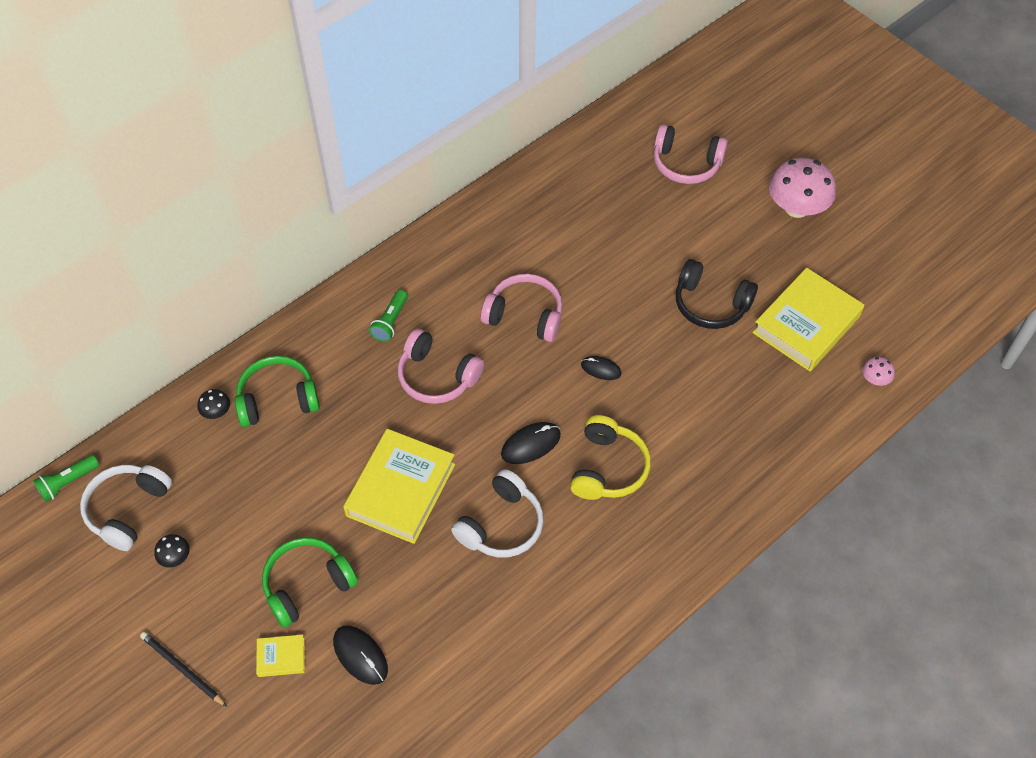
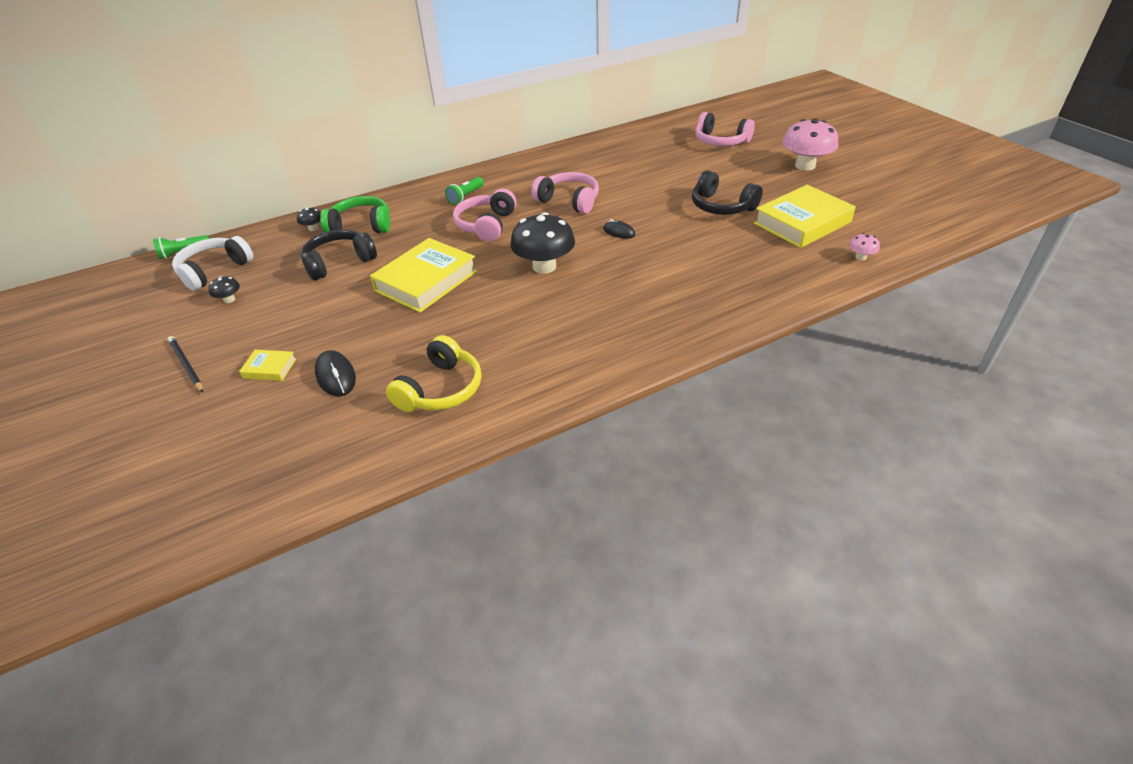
camera: 15 degrees right, 15 degrees down
(280, 472) = (339, 262): none -> black headphones
(307, 585) = (319, 327): green headphones -> none
(437, 376) = (486, 225): pink headphones -> pink headphones turned 60 degrees clockwise
(501, 525) = (498, 309): white headphones -> none
(531, 444) = (544, 266): black mouse -> black mushroom
(608, 468) = (604, 286): yellow headphones -> yellow headphones (441, 389)

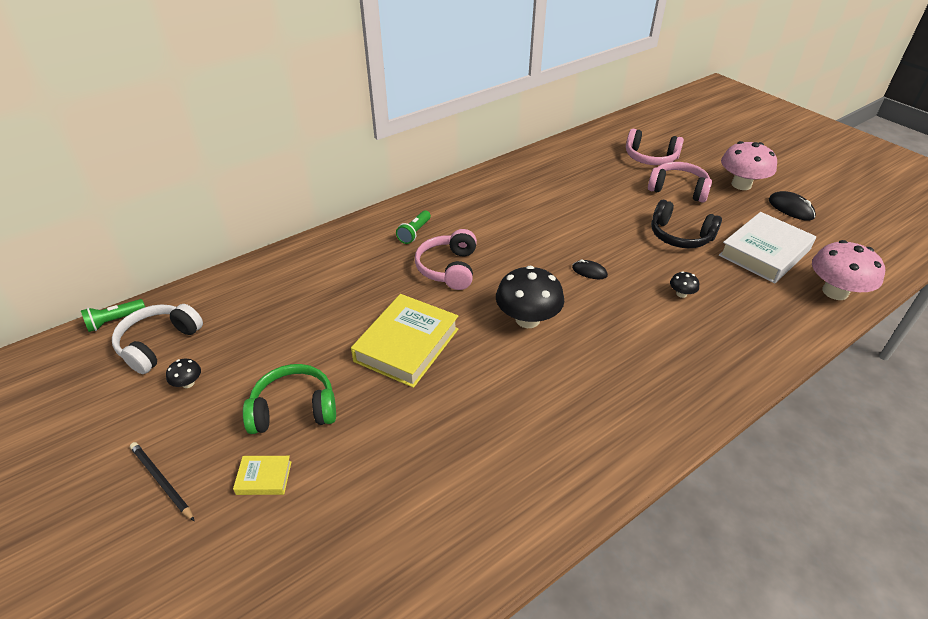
camera: 10 degrees left, 0 degrees up
(313, 228) = (258, 281): black mushroom -> black mushroom (681, 294)
(336, 376) = (345, 482): black mouse -> black mouse (790, 209)
(339, 262) = (301, 325): black headphones -> none
(361, 226) = (312, 275): green headphones -> green headphones (294, 409)
(441, 389) = (470, 491): yellow headphones -> none
(569, 201) = (525, 235): pink headphones -> pink headphones (678, 189)
(802, 223) = (764, 253): yellow book -> white book
(860, 257) = (835, 292): pink mushroom -> pink mushroom, size x2.25

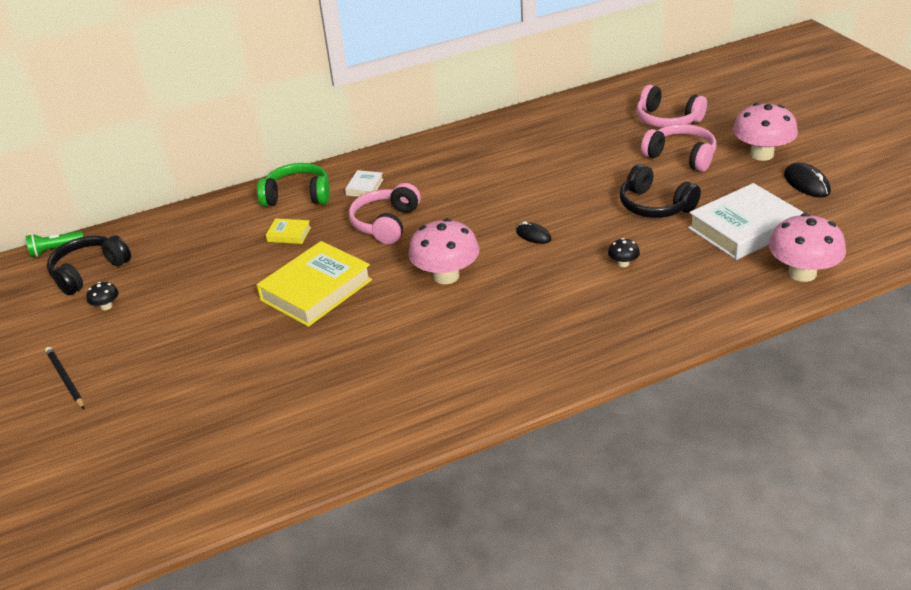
camera: 15 degrees right, 5 degrees down
(158, 344) = (89, 272): white headphones -> black headphones
(264, 478) = (151, 385): yellow book -> yellow book (289, 234)
(294, 409) = (193, 335): green headphones -> green headphones (298, 196)
(414, 233) = (365, 187): green flashlight -> white book
(527, 319) = (446, 276): black mushroom -> pink mushroom

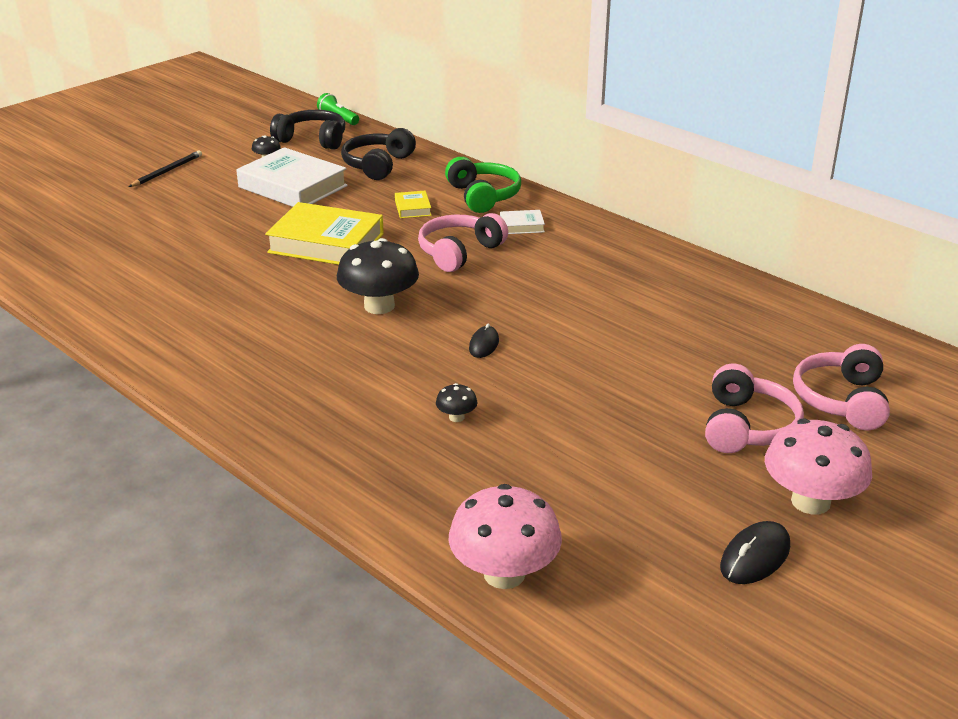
camera: 65 degrees right, 5 degrees down
(386, 223) = (459, 252): pink headphones -> pink headphones turned 45 degrees counterclockwise
(446, 276) = (379, 306): pink mushroom -> black mushroom
(655, 206) = (602, 422): black headphones -> black headphones (378, 165)
(744, 228) = (590, 506): white book -> white book (293, 186)

